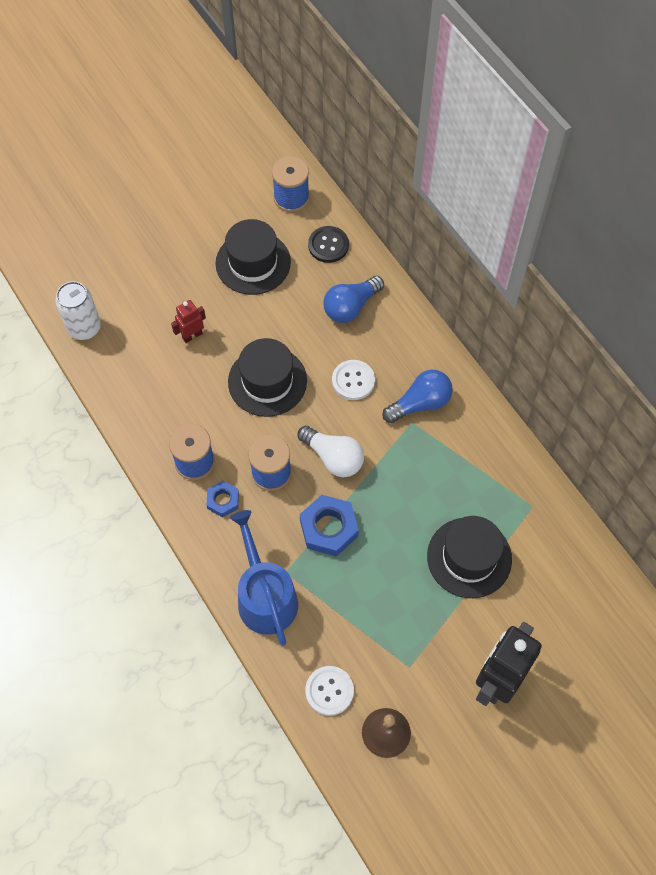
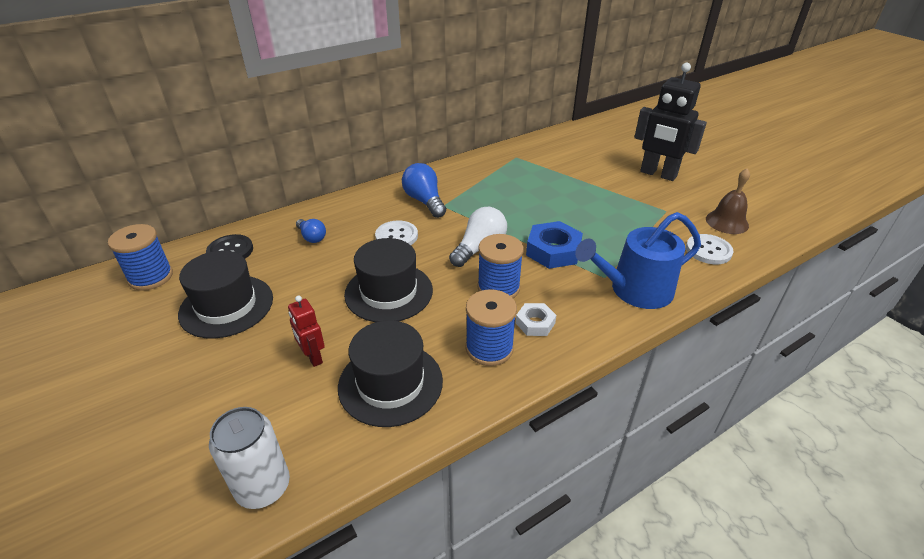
camera: 90 degrees left, 25 degrees down
(223, 500) = (535, 323): blue nut -> white nut
(351, 306) = (312, 237): blue light bulb -> blue light bulb, size x0.61
(469, 557) = (564, 182): black hat -> black hat (390, 383)

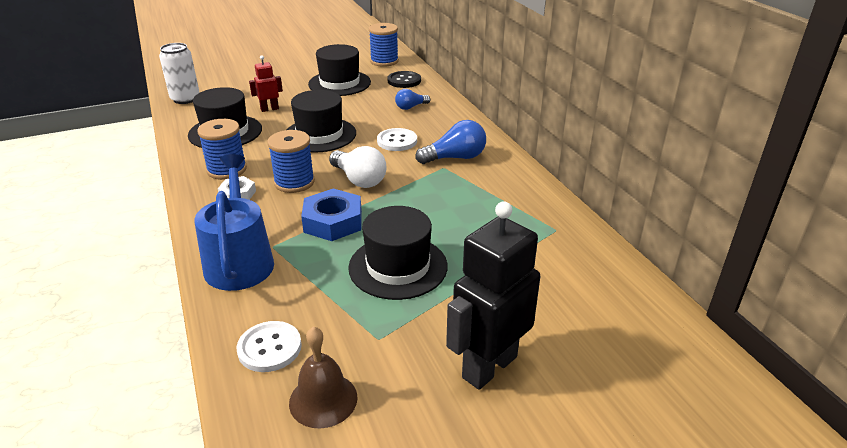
camera: 100 degrees right, 5 degrees down
(593, 212) = (398, 267): none -> black hat

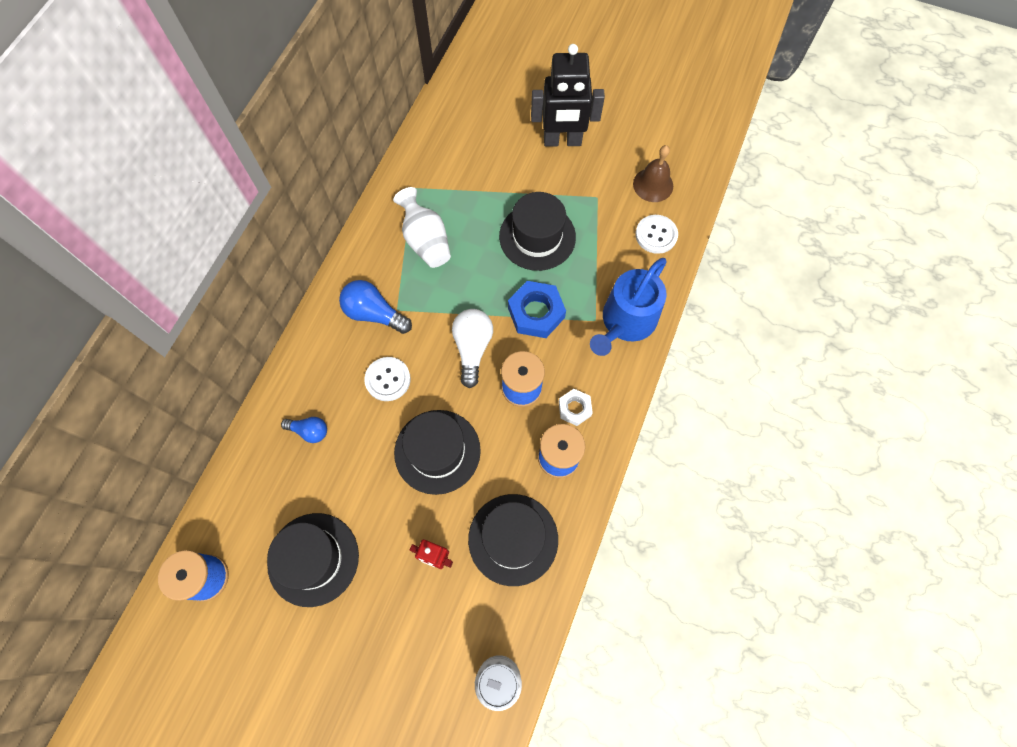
camera: 135 degrees left, 35 degrees up
(404, 81) = (248, 498): black button -> none
(486, 208) = (426, 241): none -> white vase

